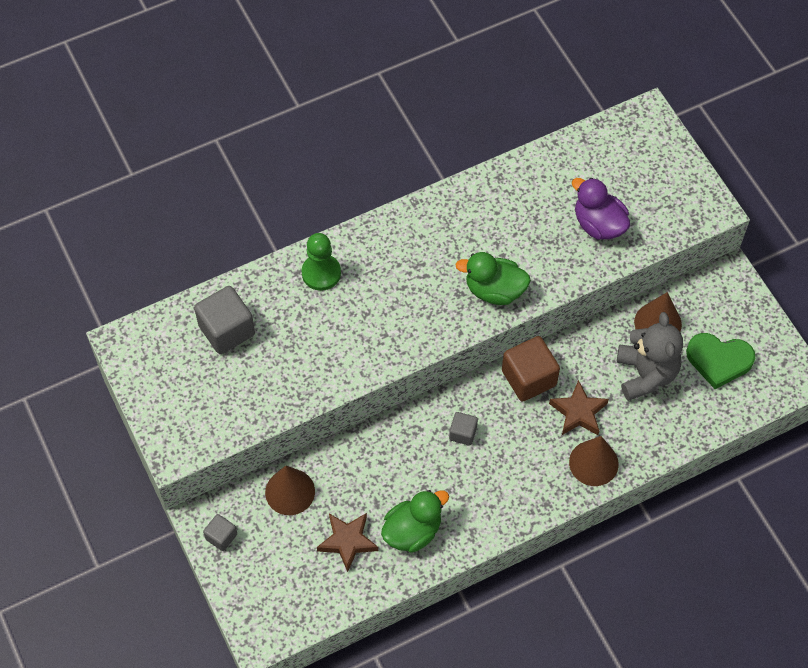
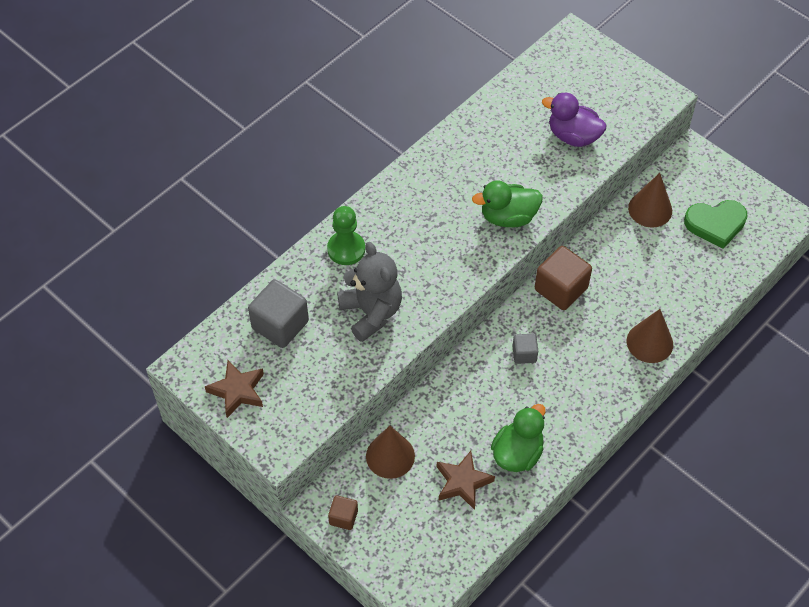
camera: 20 degrees left, 5 degrees down
(221, 536) = (343, 517): grey cube -> brown cube
(578, 412) = (617, 304): brown star -> brown star (237, 391)
(645, 374) = (659, 254): grey teddy bear -> grey teddy bear (371, 313)

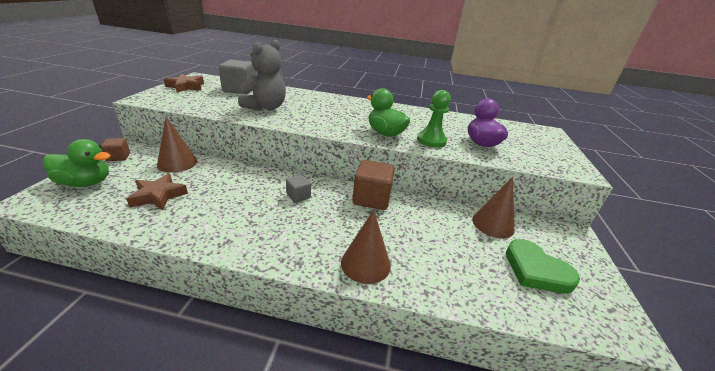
camera: 55 degrees right, 25 degrees down
(346, 249) = (306, 97): green pawn -> green pawn (431, 141)
(517, 453) = (196, 215): green duck -> green duck (85, 183)

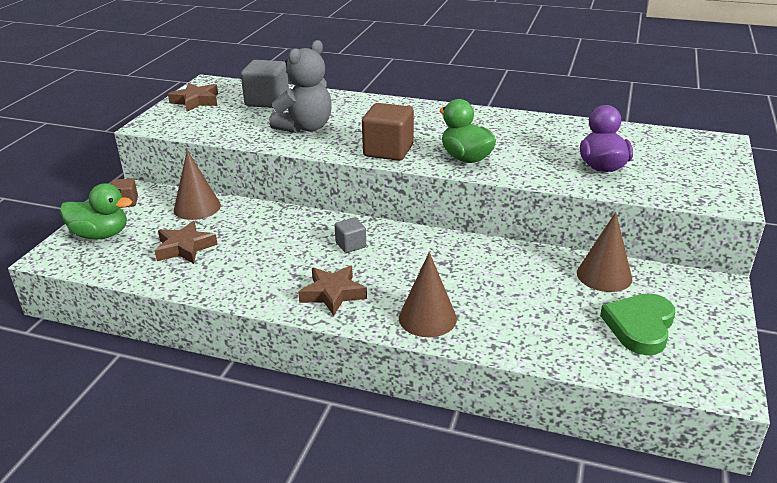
camera: 10 degrees right, 0 degrees up
(283, 240) = (333, 294): none -> brown star
(371, 199) = (445, 246): brown cube -> brown cube (388, 151)
(431, 141) = (529, 166): green pawn -> none
(536, 270) = (640, 326): green heart -> green heart turned 60 degrees clockwise

